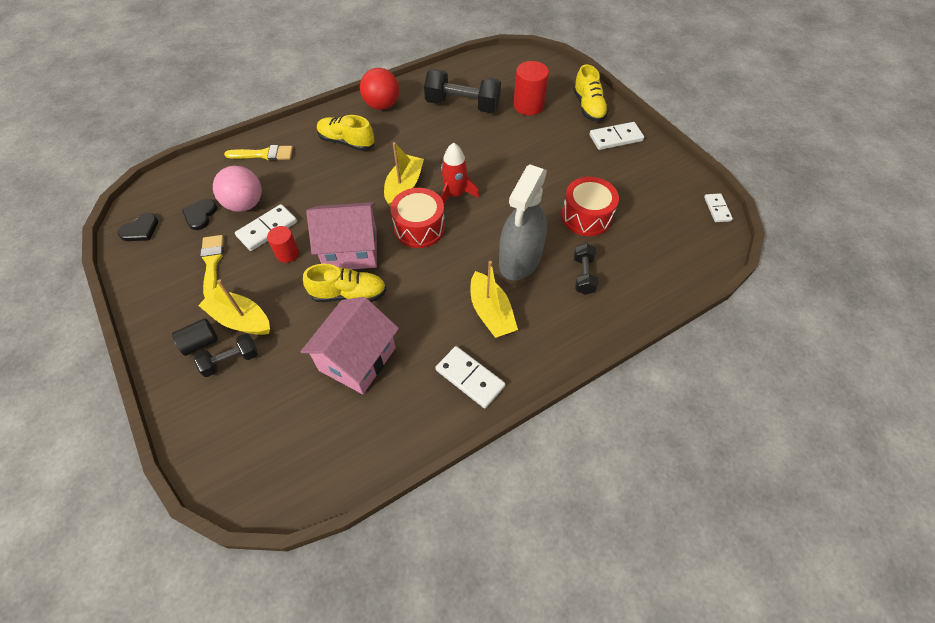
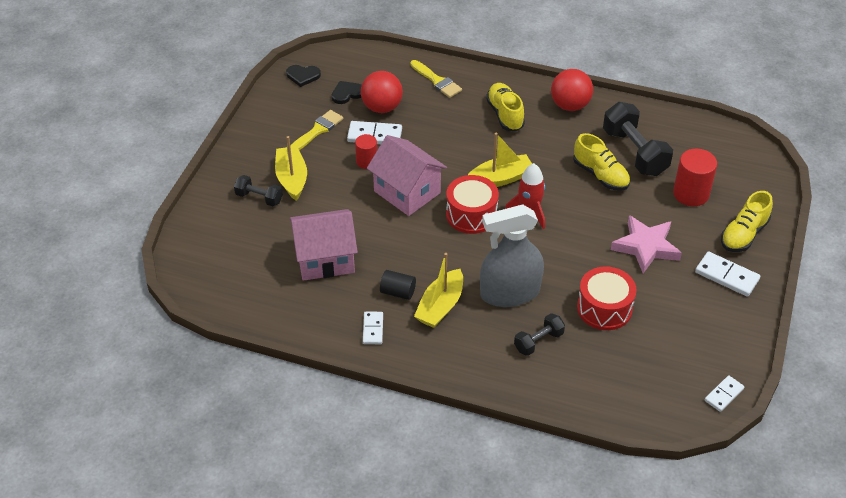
camera: 50 degrees right, 10 degrees down
(200, 343) = (256, 174): black cylinder -> black cylinder (398, 292)
(245, 204) = (382, 107): pink ball -> red ball
(349, 294) = (370, 218): yellow shoe -> yellow shoe (600, 175)
(470, 378) = (373, 329): white domino -> white domino, size x0.64
(551, 157) = (646, 247): none -> pink star

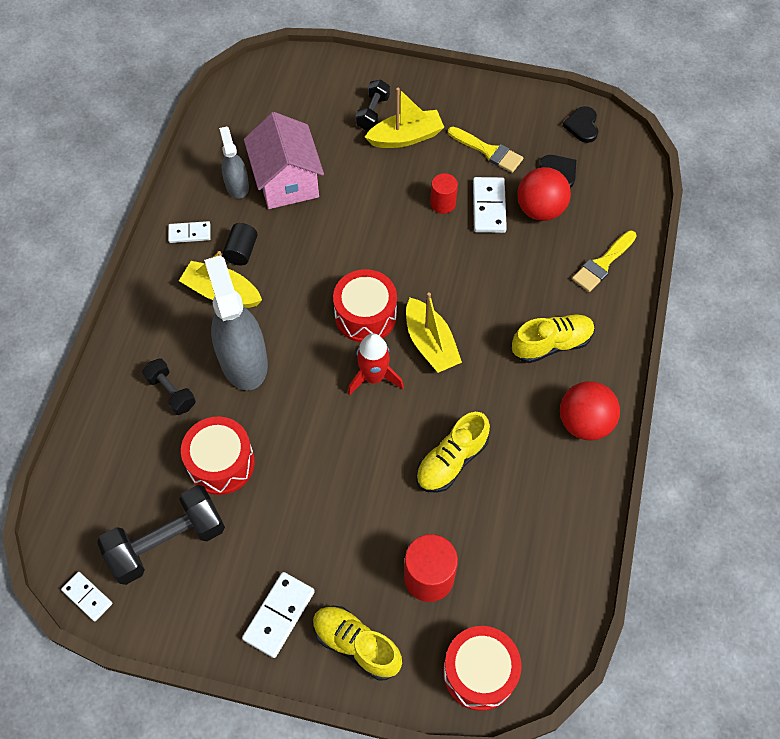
camera: 85 degrees right, 15 degrees up
(323, 294) = (237, 185): none -> grey spray bottle
(407, 192) = (396, 247): pink house -> none
(634, 152) = (502, 505): black dumbbell -> black dumbbell (167, 542)
(646, 247) = (325, 514): pink star -> none
(755, 174) = (479, 672): none -> red drum

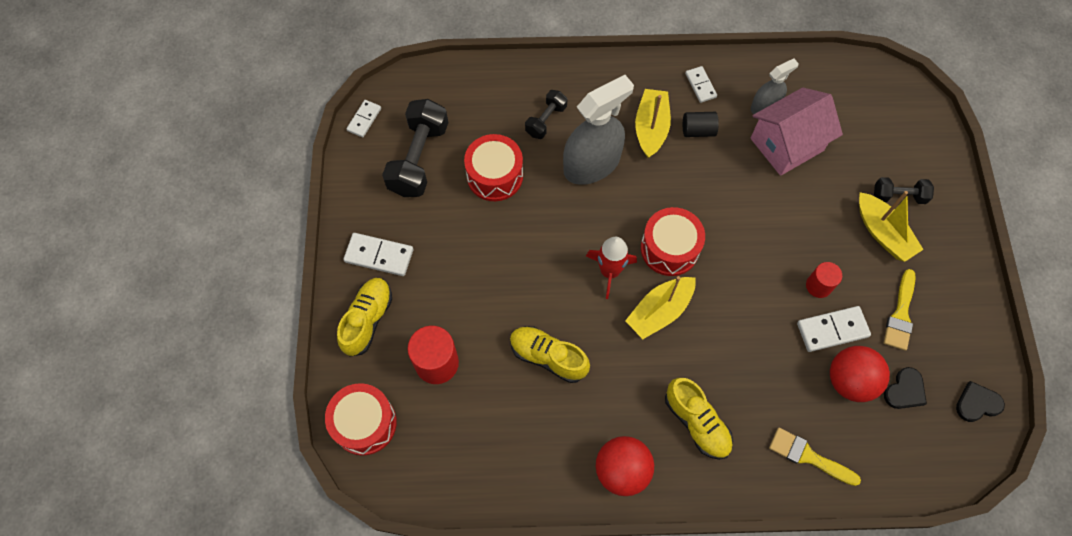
camera: 75 degrees right, 5 degrees up
(167, 542) = (418, 159): black dumbbell -> black dumbbell turned 60 degrees clockwise

